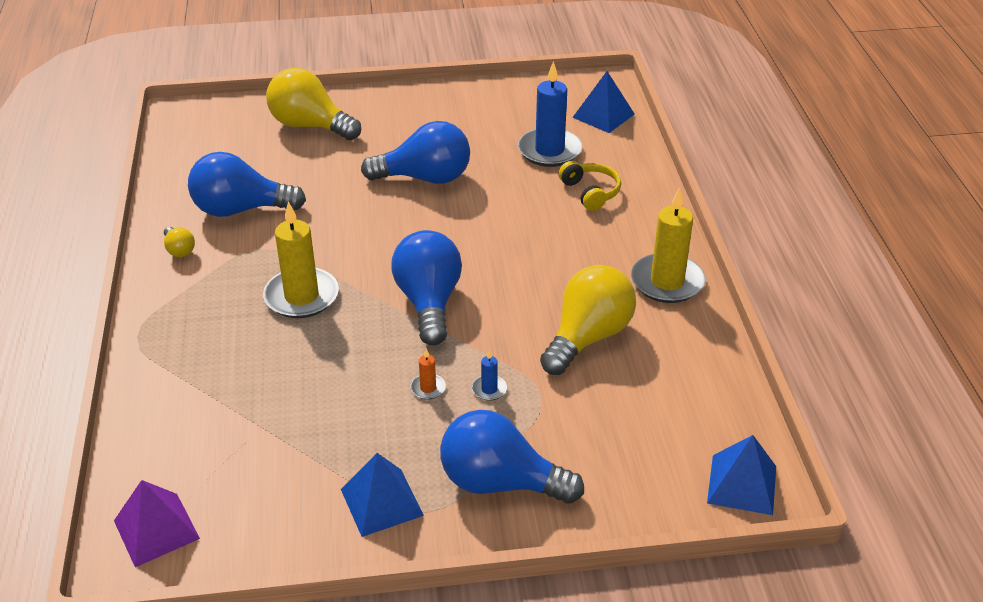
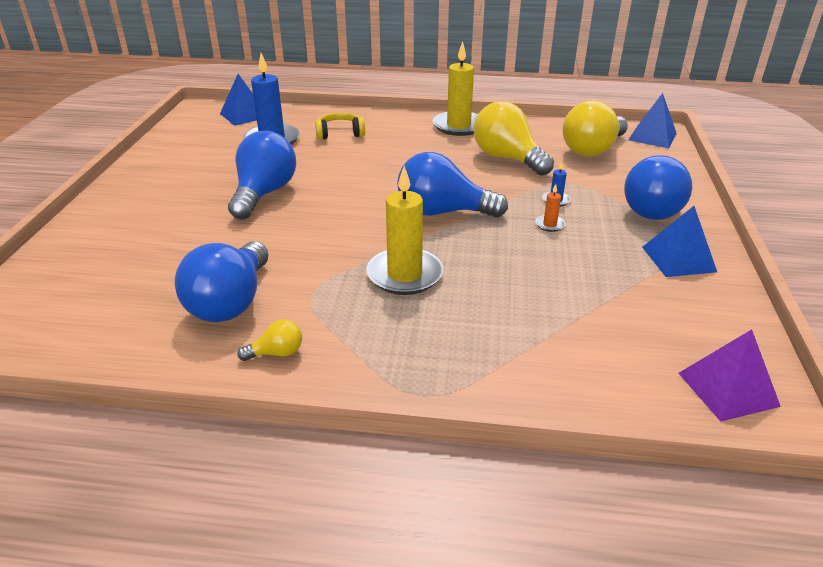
camera: 75 degrees left, 5 degrees down
(310, 126) = (111, 244): yellow light bulb -> yellow light bulb (592, 149)

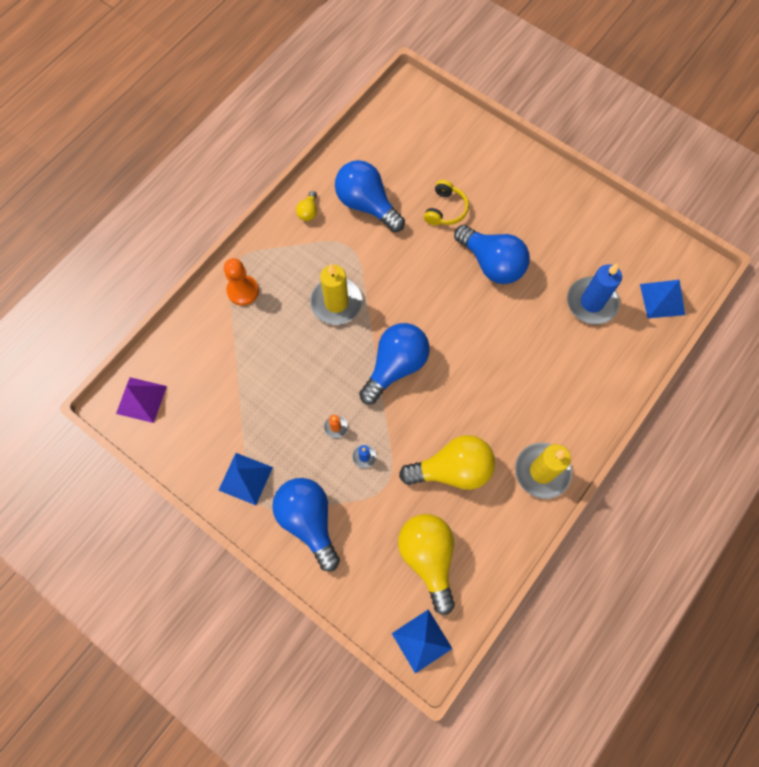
camera: 120 degrees right, 35 degrees up
(340, 133) = (577, 360): yellow headphones -> yellow headphones (445, 209)
(465, 363) = (243, 291): none -> orange pawn

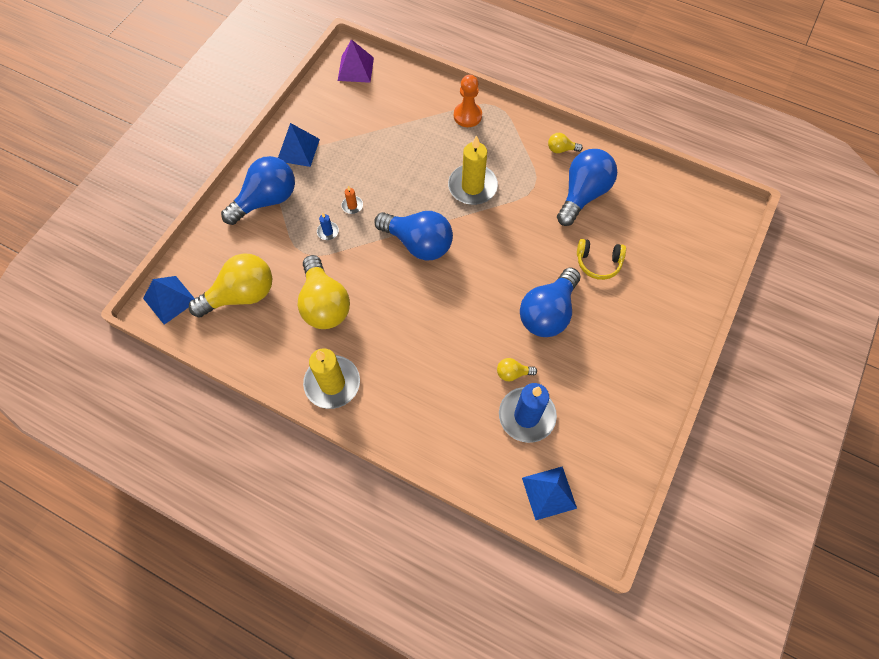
camera: 80 degrees right, 5 degrees down
(549, 306) = (513, 373): none -> yellow light bulb

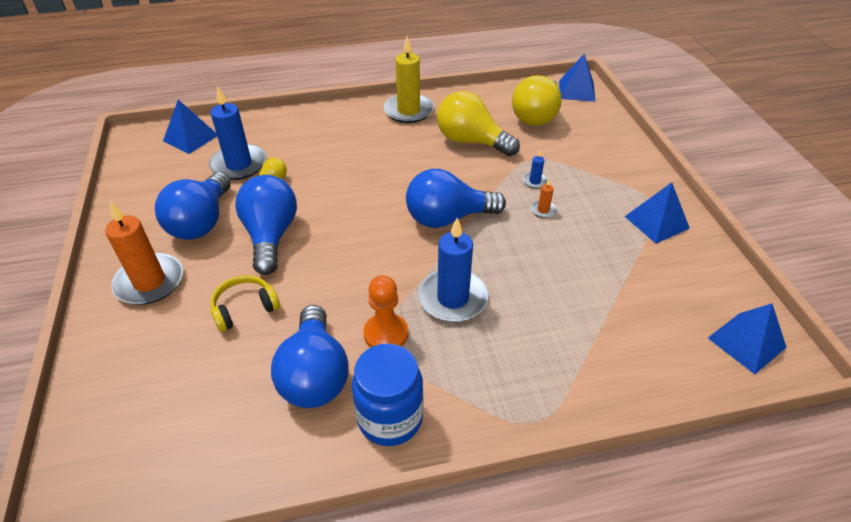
camera: 140 degrees right, 20 degrees down
(266, 200) = (615, 172): blue light bulb -> blue light bulb (201, 222)
(355, 69) = (746, 342): purple pyramid -> blue pyramid
(467, 116) = (551, 378): orange pawn -> orange pawn (386, 334)
(472, 186) = (453, 298): yellow candle -> blue candle
(561, 149) = (390, 418): yellow light bulb -> blue jar
(650, 327) = (150, 282): none -> orange candle

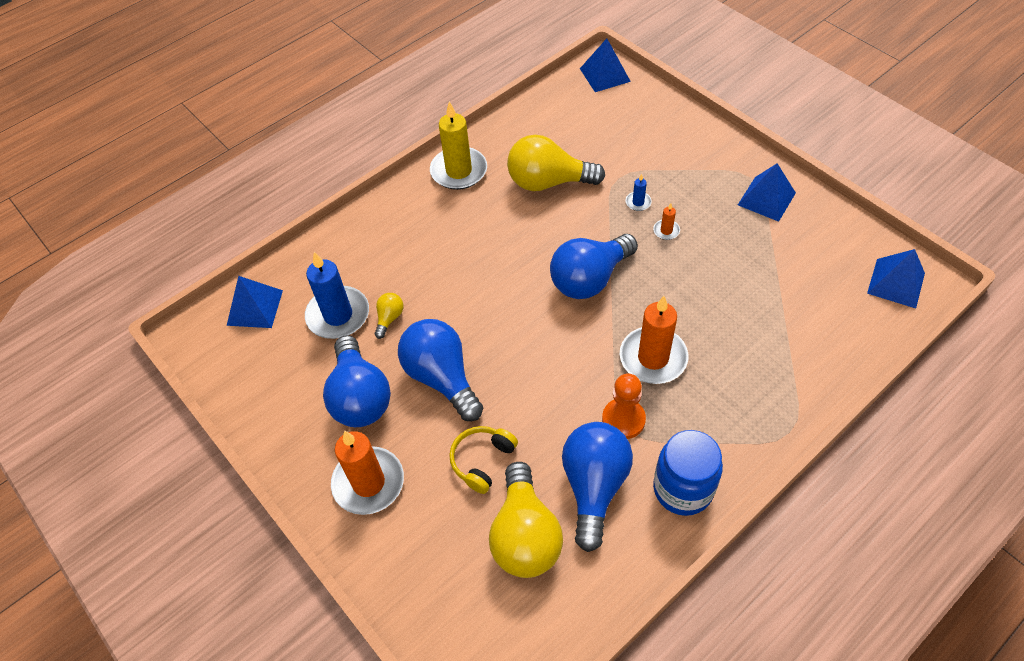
camera: 25 degrees left, 10 degrees up
(315, 374) = (594, 486): blue light bulb -> blue light bulb turned 135 degrees counterclockwise
(453, 298) = (653, 358): blue candle -> orange candle
(536, 115) = (587, 123): yellow light bulb -> yellow light bulb (525, 535)

